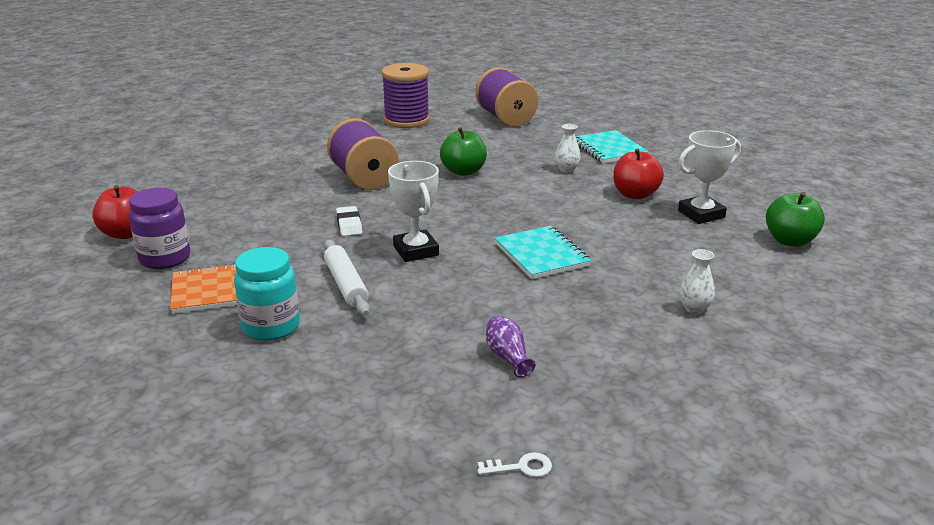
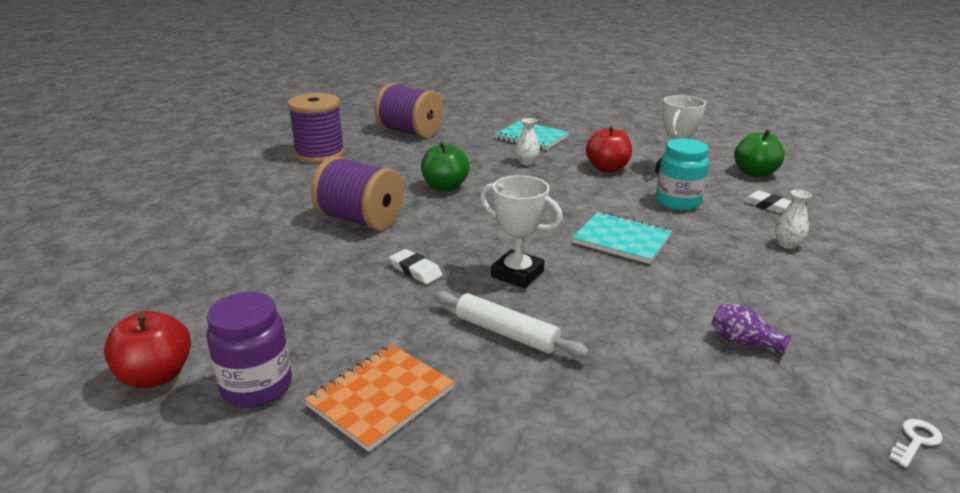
camera: 35 degrees left, 0 degrees up
(271, 327) = (503, 413): turquoise jar -> turquoise jar (678, 202)
(742, 272) = (767, 205): none -> white eraser

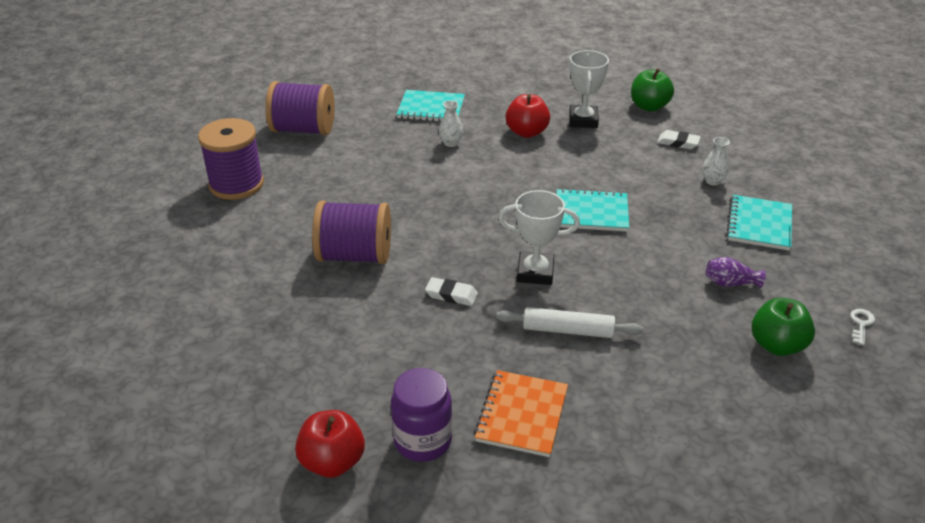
camera: 25 degrees left, 10 degrees up
(445, 187) = (399, 194): green apple -> green apple (777, 345)
(678, 202) = (609, 158): turquoise jar -> none
(822, 295) = (759, 224): none -> turquoise notebook

